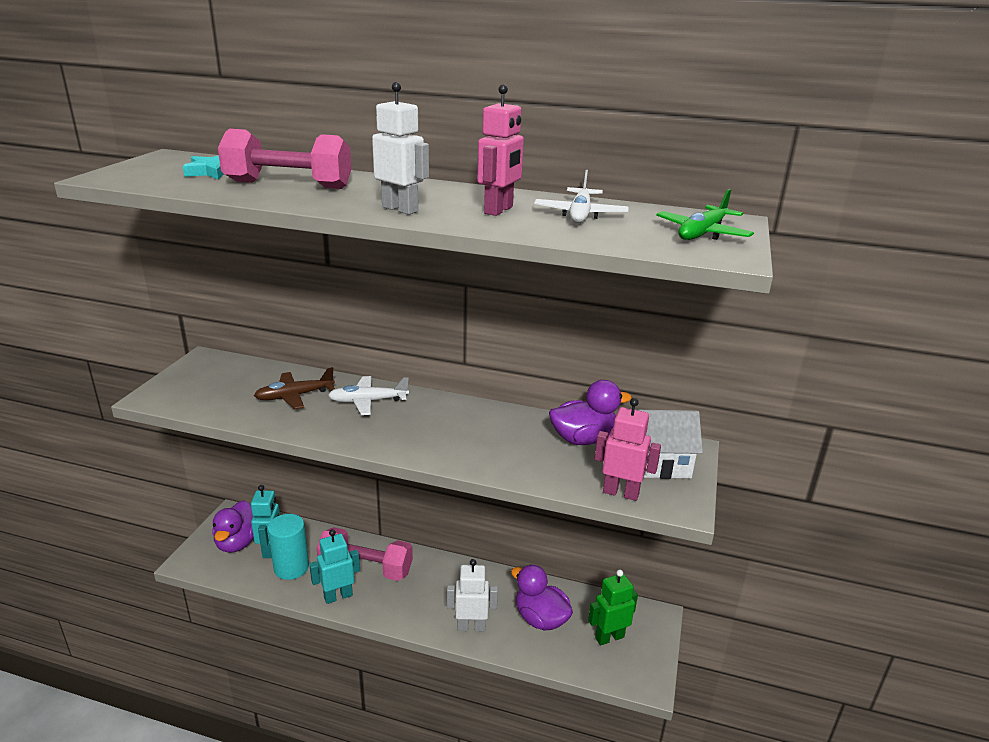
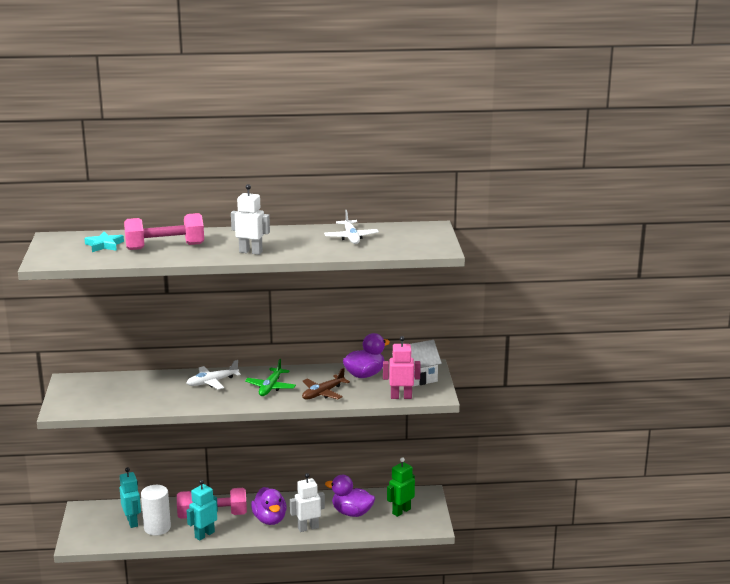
camera: 20 degrees left, 5 degrees down
(237, 542) = (103, 524): purple duck -> purple duck (270, 519)
(291, 567) = (157, 528): turquoise cylinder -> white cylinder
(294, 396) = (159, 389): brown plane -> brown plane (323, 393)
(499, 210) = (305, 242): pink robot -> none
(702, 233) = (421, 238): green plane -> green plane (270, 387)

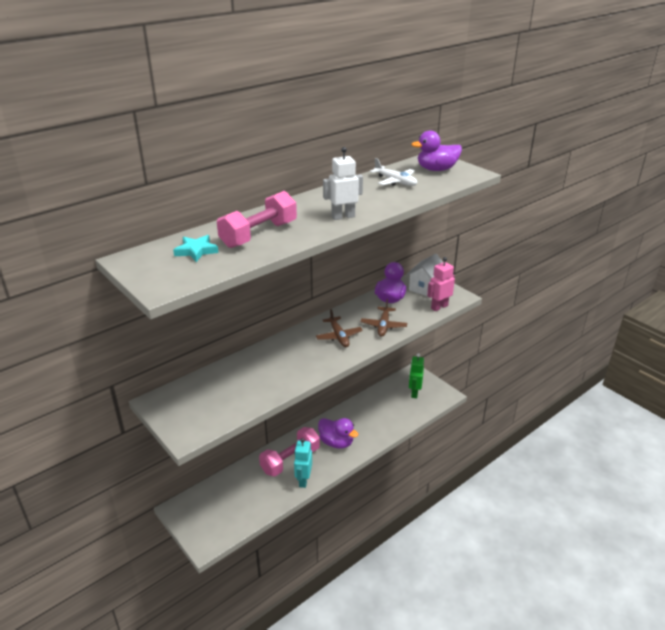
camera: 35 degrees left, 10 degrees up
(132, 522) = (233, 498): turquoise robot -> none
(157, 528) = (260, 493): white cylinder -> none
(212, 382) = (287, 350): white plane -> none
(270, 387) = (339, 336): green plane -> brown plane
(308, 528) = (370, 436): white robot -> none
(352, 513) = (385, 409): purple duck -> purple duck (436, 169)

